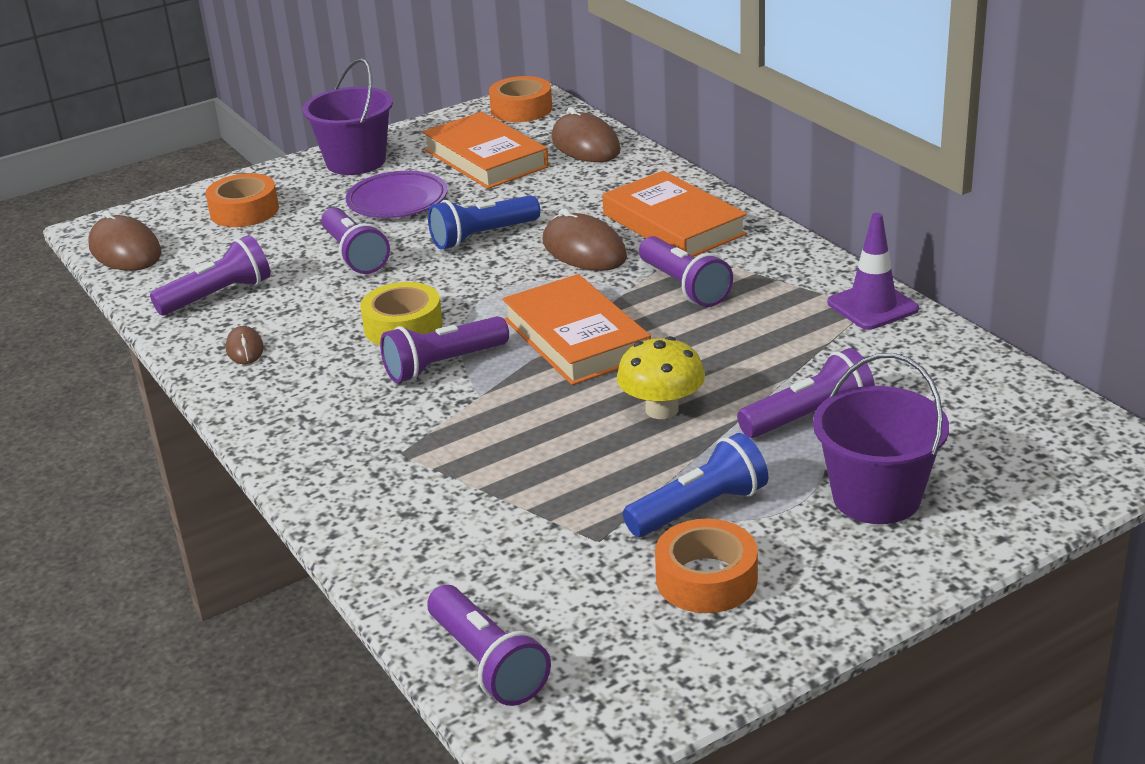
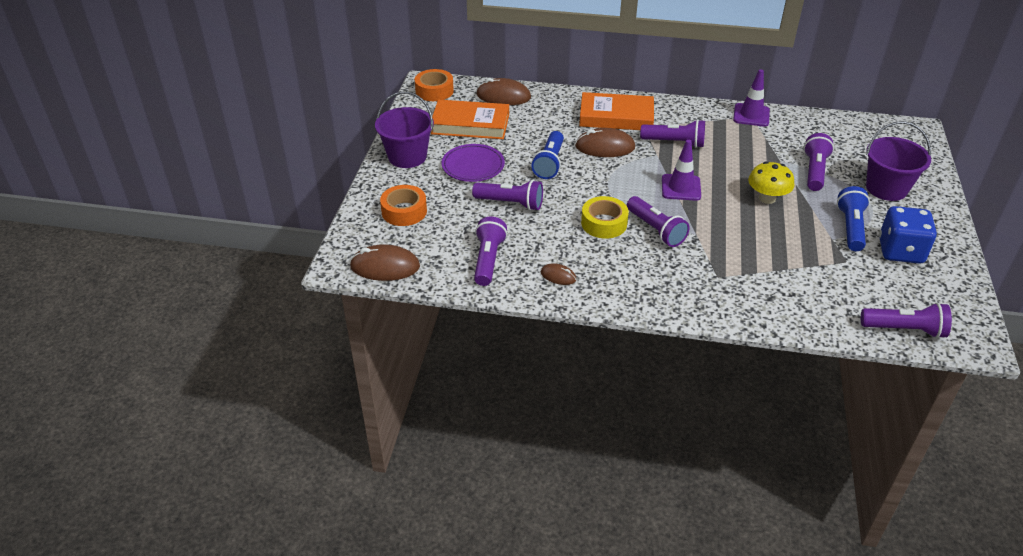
camera: 50 degrees left, 10 degrees up
(443, 365) = (656, 230): purple flashlight -> purple flashlight turned 45 degrees counterclockwise
(576, 338) = (681, 187): orange book -> purple traffic cone
(706, 579) = (900, 251): orange tape -> blue dice

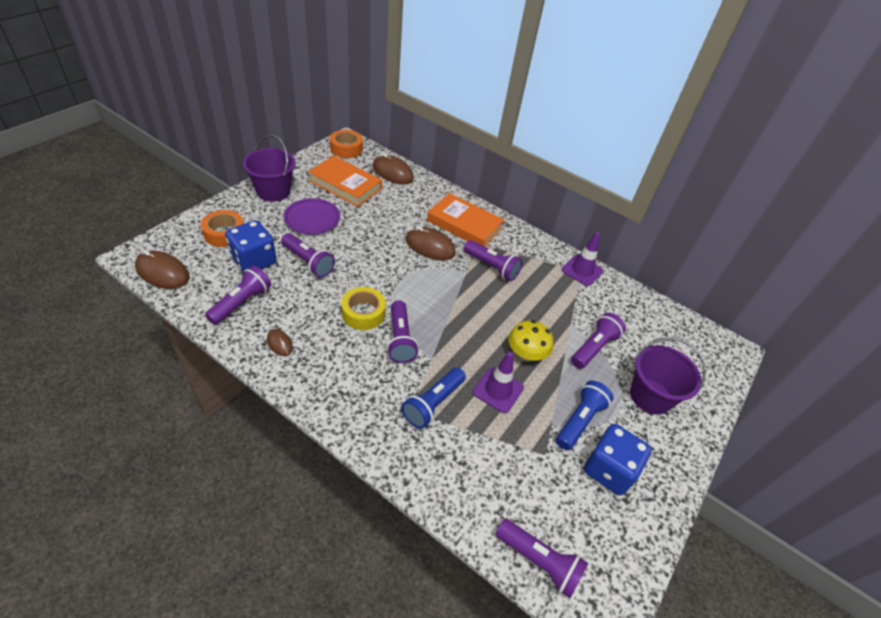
camera: 20 degrees right, 5 degrees up
(459, 222) = (254, 261): none -> blue dice
(549, 163) = (372, 241): blue flashlight -> blue flashlight (433, 403)
(681, 187) = (458, 310): purple traffic cone -> purple traffic cone (498, 390)

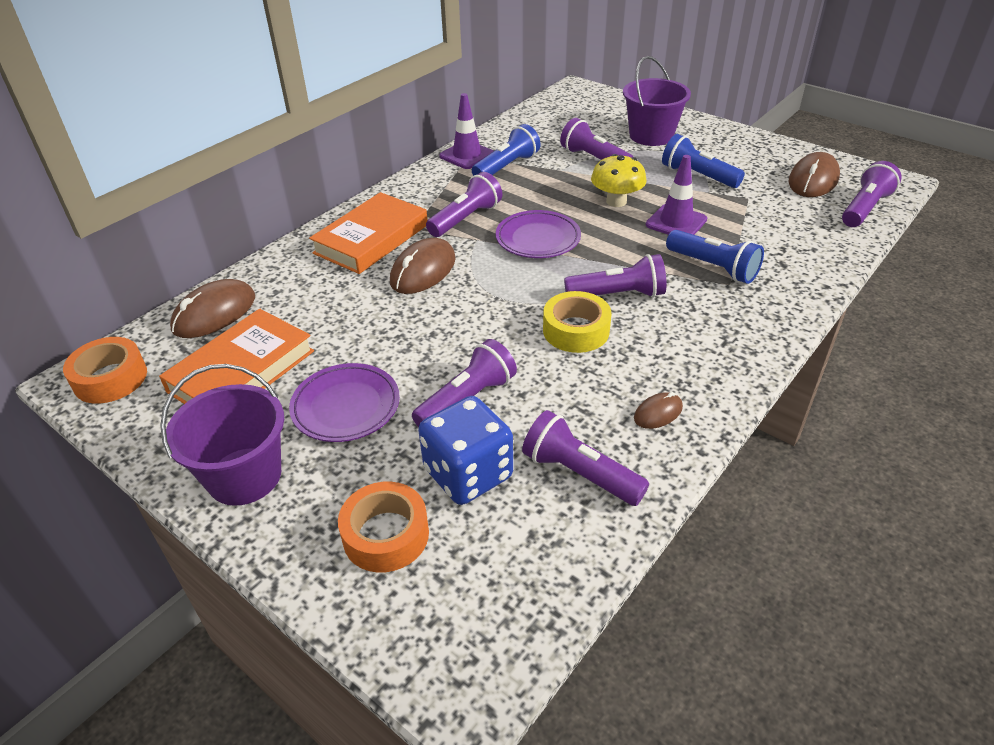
camera: 80 degrees left, 5 degrees down
(162, 272) = (514, 619): brown mouse -> brown mouse (813, 180)
(468, 302) = (538, 239): none -> purple plate
(569, 292) = (506, 167): none -> blue flashlight
(609, 470) = (749, 166): blue dice -> none

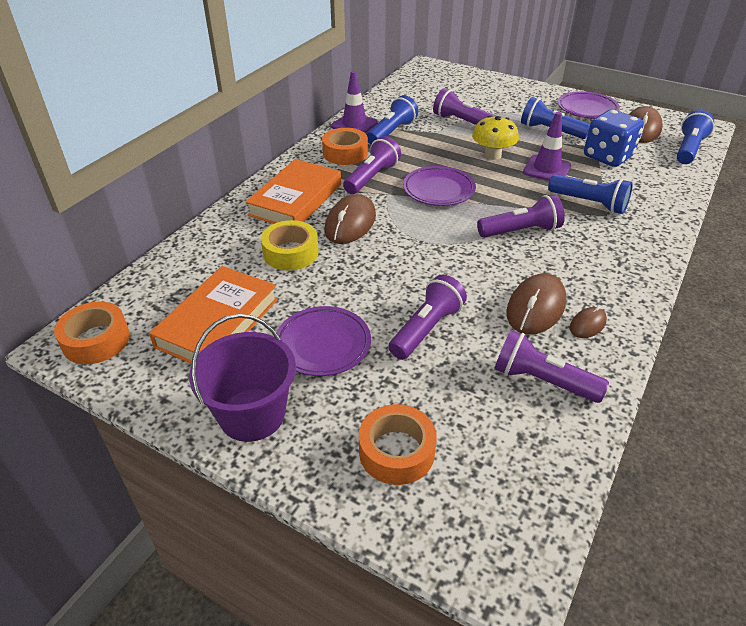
camera: 10 degrees left, 0 degrees up
(214, 313) = (175, 274): brown mouse -> brown mouse (536, 307)
(445, 188) = (345, 153): none -> orange tape
(468, 474) = (449, 391): blue dice -> blue dice (607, 157)
(576, 330) = (497, 263): yellow tape -> yellow tape (290, 253)
(651, 135) = (501, 101): purple bucket -> none
(753, 151) = (587, 109): none -> purple plate
(864, 208) = (688, 149): purple flashlight -> blue flashlight

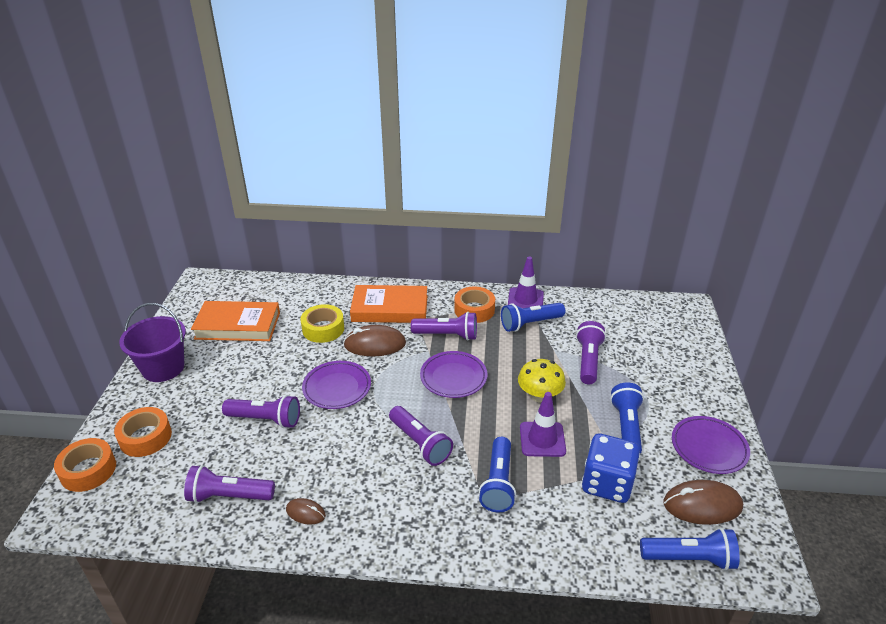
camera: 65 degrees right, 5 degrees down
(96, 340) = (207, 289): orange tape -> orange tape (88, 470)
(323, 345) = (232, 375): purple plate -> purple plate (337, 388)
(391, 132) = (530, 324): blue flashlight -> blue flashlight turned 150 degrees clockwise
(536, 307) = (315, 475): brown mouse -> none
(542, 381) = (229, 496): purple flashlight -> purple flashlight turned 90 degrees counterclockwise

